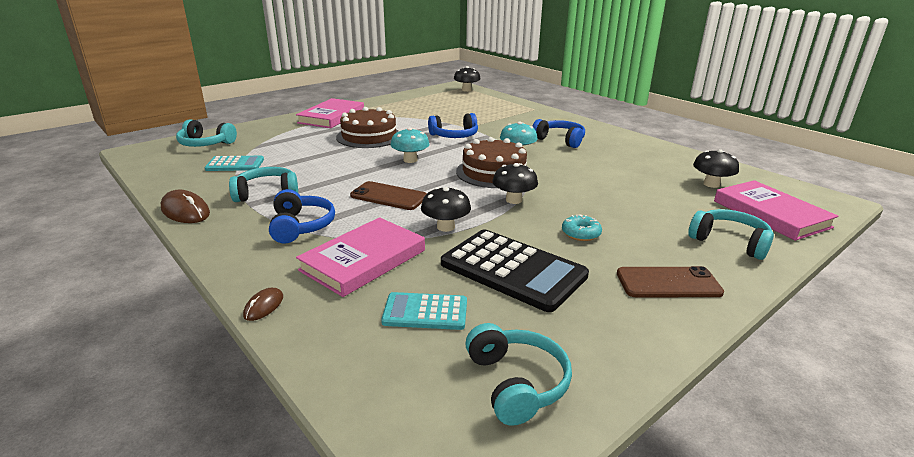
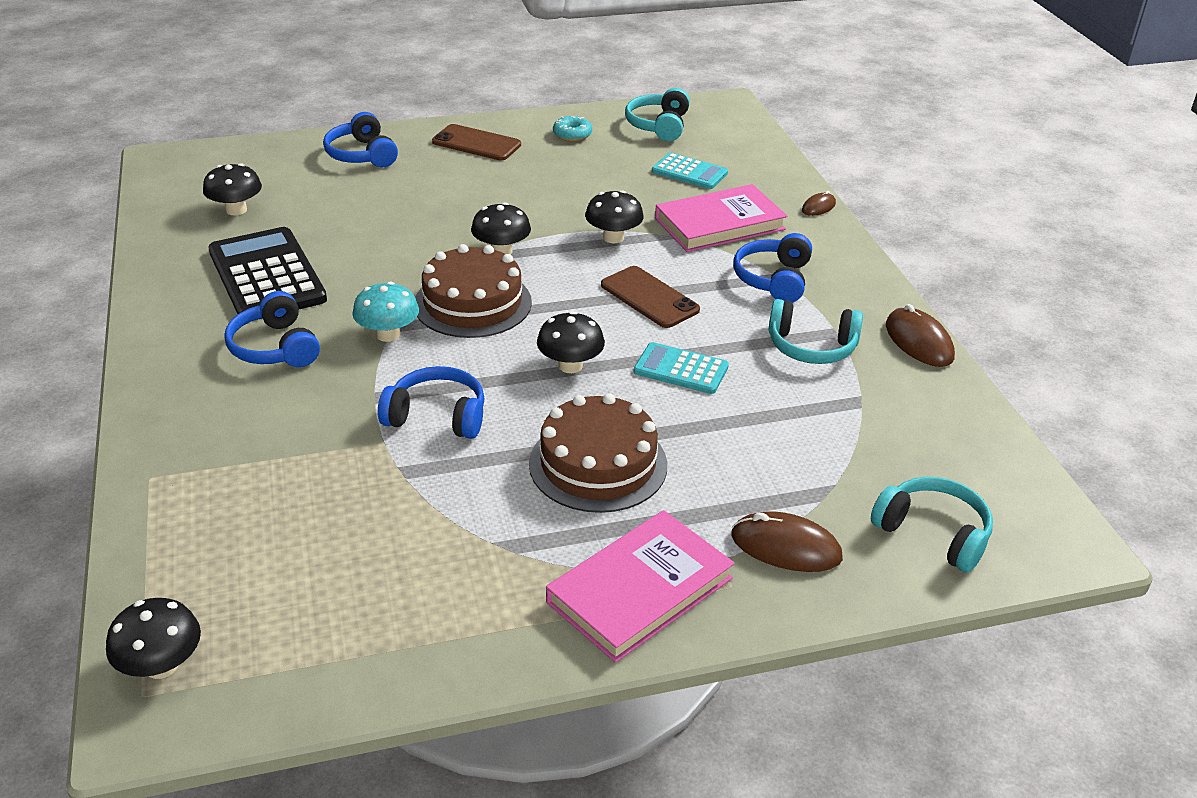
camera: 155 degrees left, 10 degrees up
(235, 164) = (864, 436): turquoise calculator -> turquoise calculator (681, 369)
(275, 132) = (786, 547): none -> brown mouse
(410, 160) = (570, 365): turquoise mushroom -> black mushroom
(513, 270) = (590, 182): black calculator -> black calculator (267, 276)
(581, 233) = (484, 196): turquoise donut -> turquoise donut (572, 134)
(729, 242) = (362, 155): turquoise headphones -> blue headphones
(771, 214) = (261, 165): pink book -> none

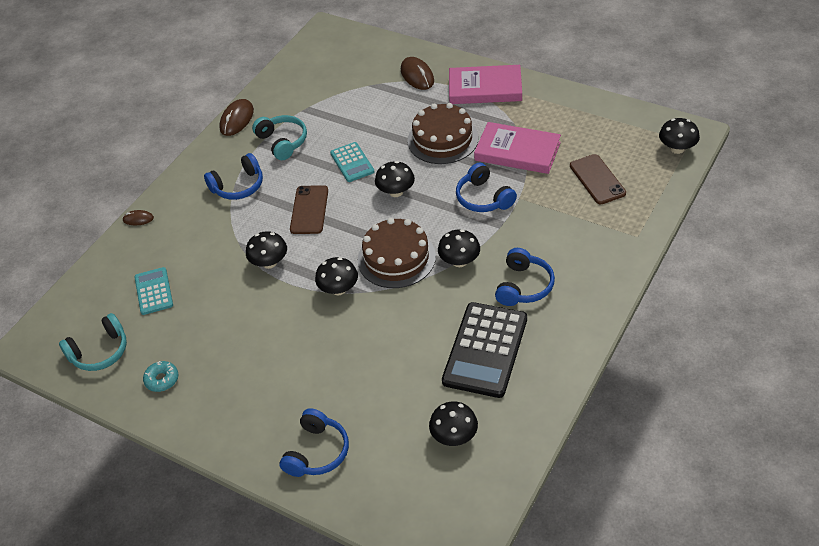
camera: 130 degrees left, 10 degrees up
(388, 334) = (459, 261): turquoise mushroom -> black mushroom
(476, 143) = (230, 412): brown phone -> brown phone (597, 179)
(720, 224) = (204, 238): pink book -> pink book (517, 151)
(933, 533) = (362, 54): turquoise headphones -> none

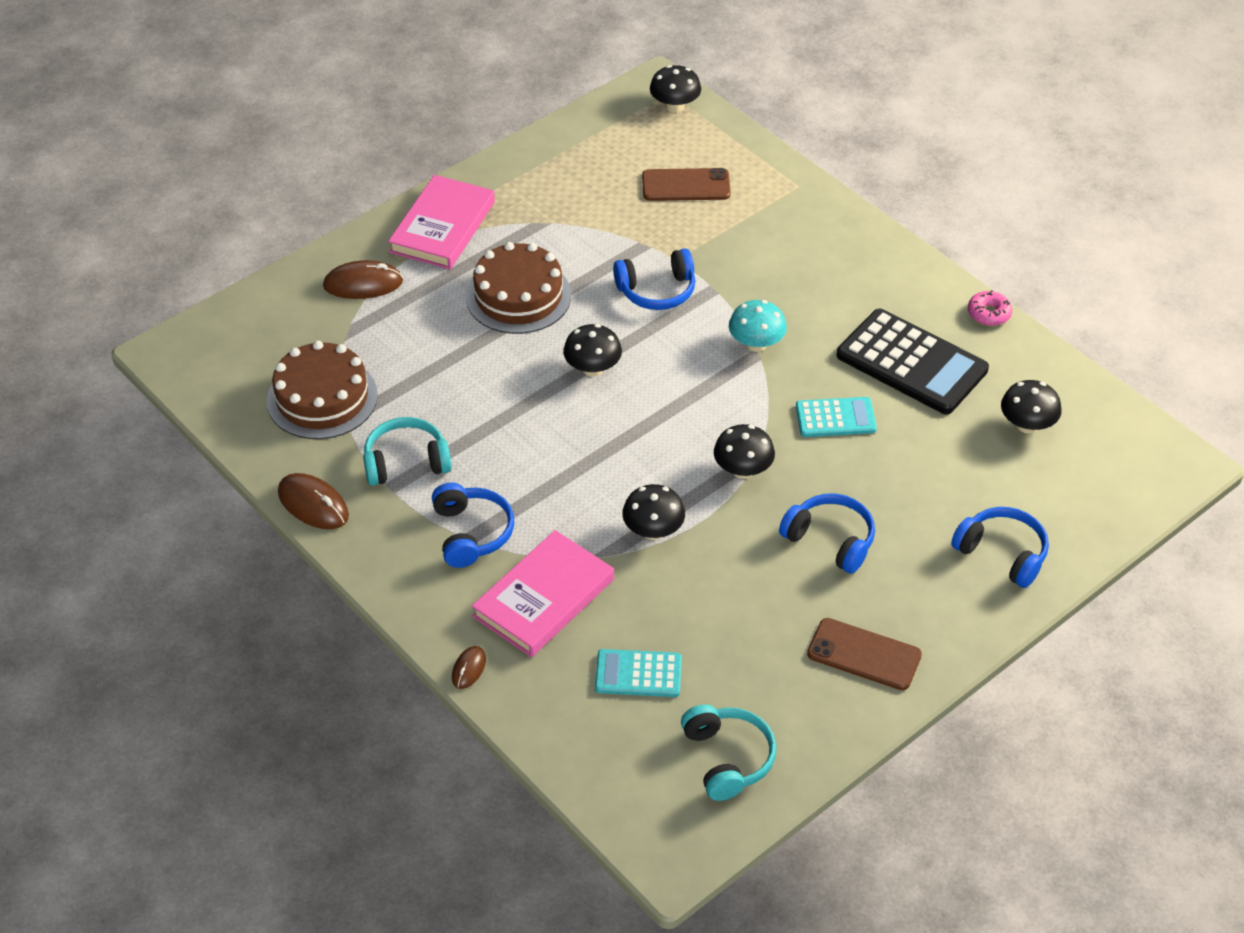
camera: 75 degrees left, 0 degrees up
(162, 379) = (815, 692): turquoise donut -> none
(309, 210) = (573, 465): brown phone -> brown phone (864, 654)
(352, 162) = (503, 397): turquoise calculator -> turquoise calculator (835, 418)
(396, 258) = (717, 400): brown cake -> brown cake (322, 398)
(459, 261) = (756, 344): black mushroom -> turquoise mushroom
(517, 151) = (590, 235): pink book -> pink book (543, 598)
(524, 286) = (828, 301): blue headphones -> blue headphones (830, 540)
(564, 383) = (989, 313): none -> pink donut

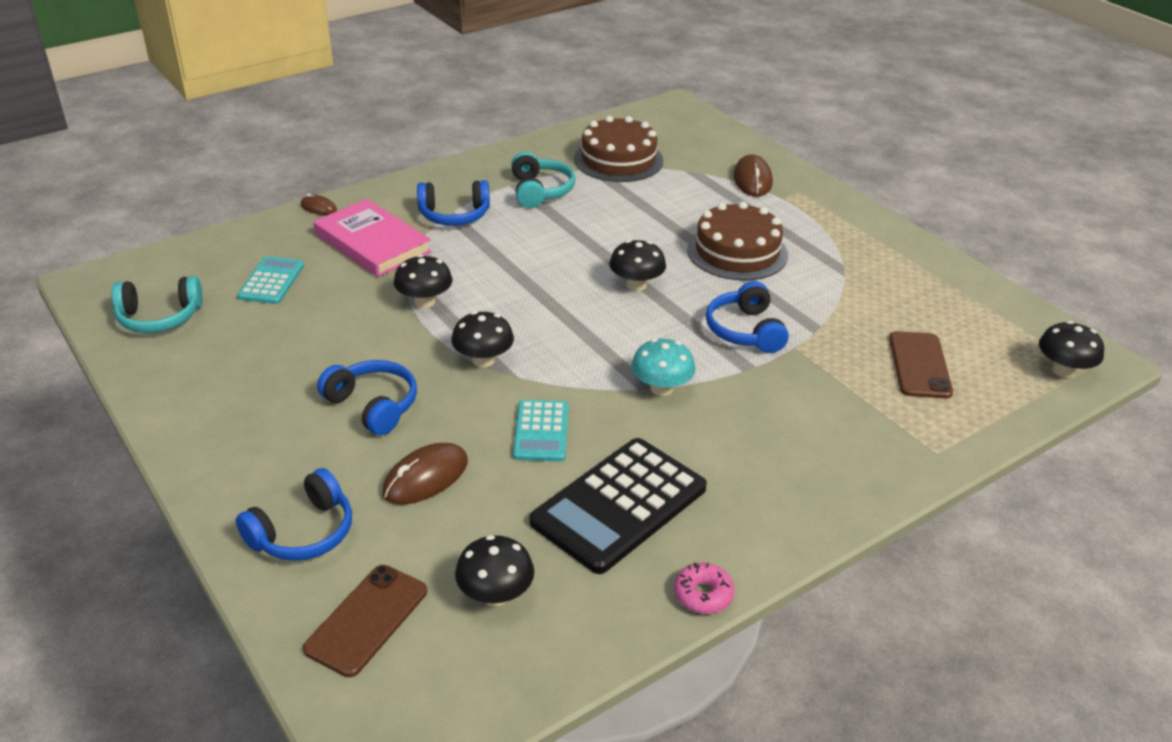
camera: 95 degrees right, 10 degrees down
(313, 504) = (506, 154): brown mouse -> brown mouse (426, 477)
(442, 227) = (831, 218): pink book -> none
(830, 540) = (373, 406): blue headphones -> blue headphones turned 90 degrees counterclockwise
(864, 654) = (223, 409): brown phone -> brown phone (367, 620)

